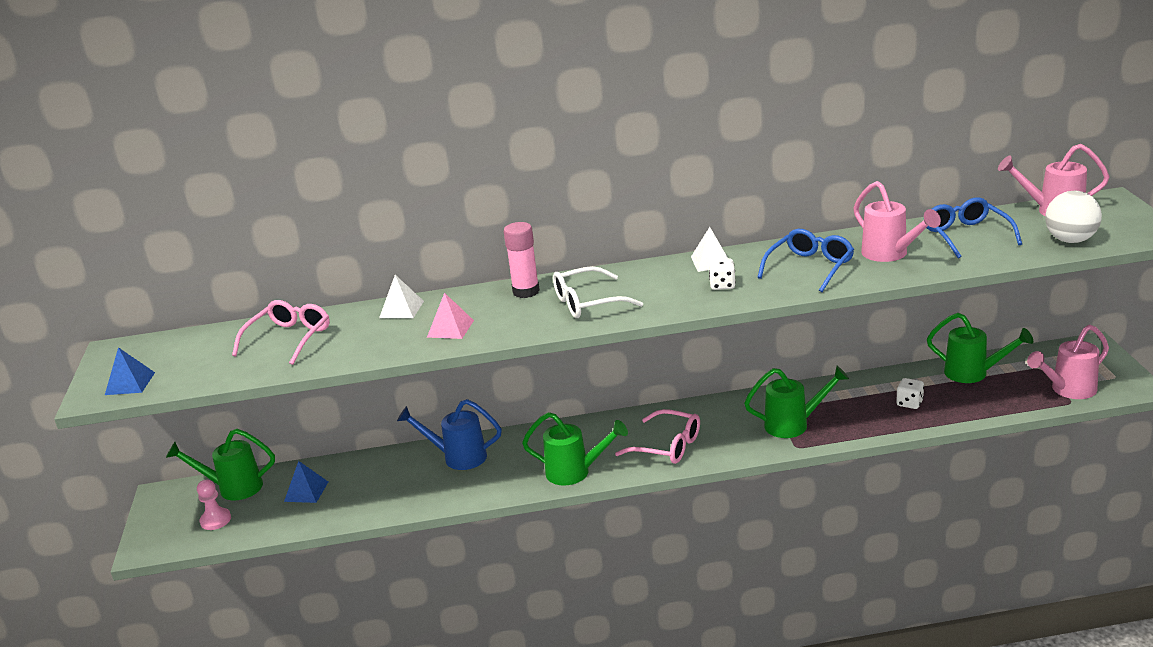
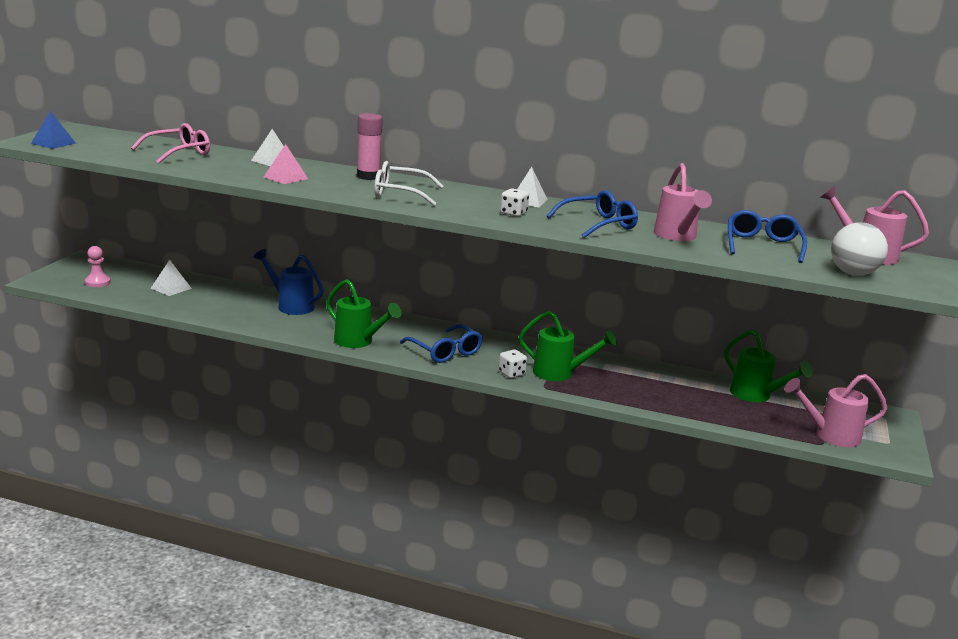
camera: 20 degrees right, 5 degrees down
(233, 488) = (130, 271): green watering can -> none
(306, 491) = (171, 288): blue pyramid -> white pyramid
(667, 446) = (445, 351): pink glasses -> blue glasses
(909, 403) = (674, 394): white dice -> white dice (511, 373)

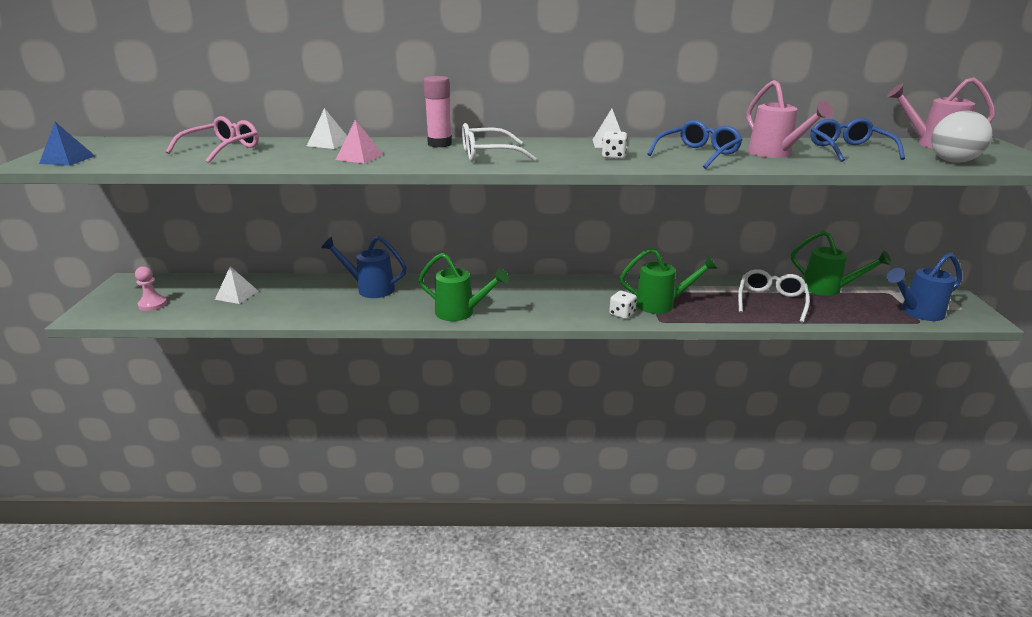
camera: 15 degrees left, 5 degrees up
(445, 351) = (547, 305): blue glasses -> none
(679, 394) = (771, 301): none -> white glasses
(830, 435) = (916, 312): pink watering can -> blue watering can

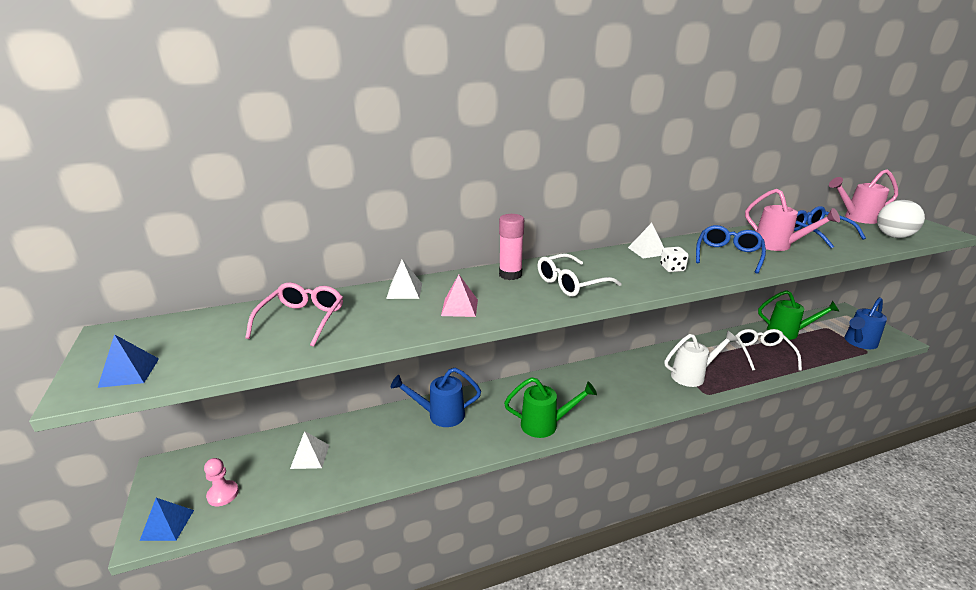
camera: 20 degrees left, 0 degrees up
(100, 313) = (167, 525): none -> blue pyramid
(622, 314) = (673, 393): white dice -> none
(662, 304) = (693, 375): green watering can -> white watering can

